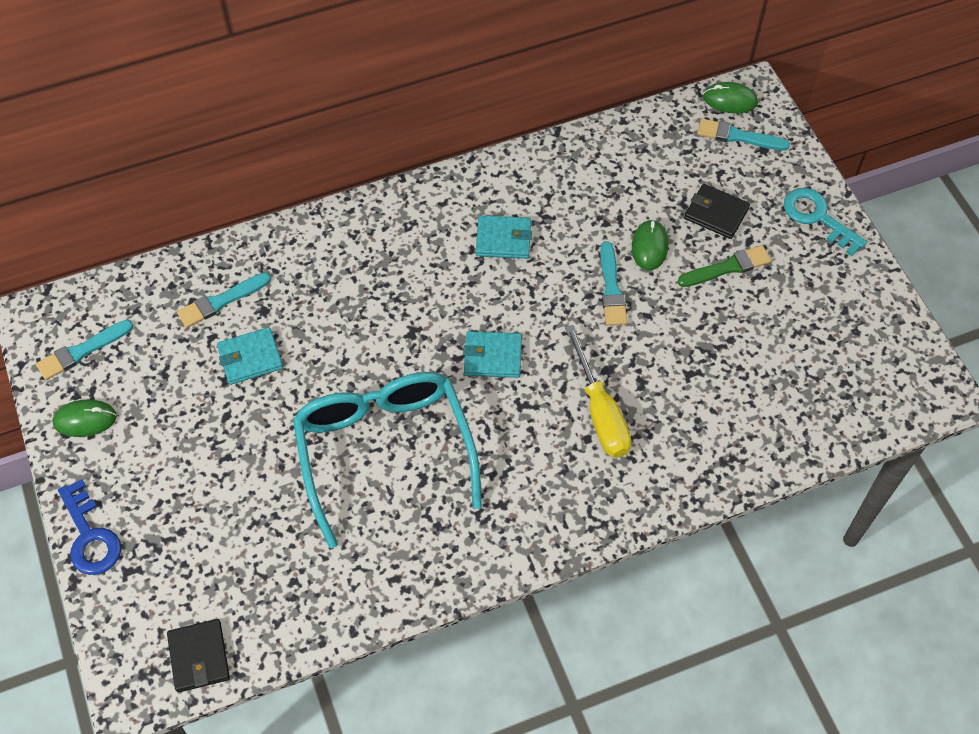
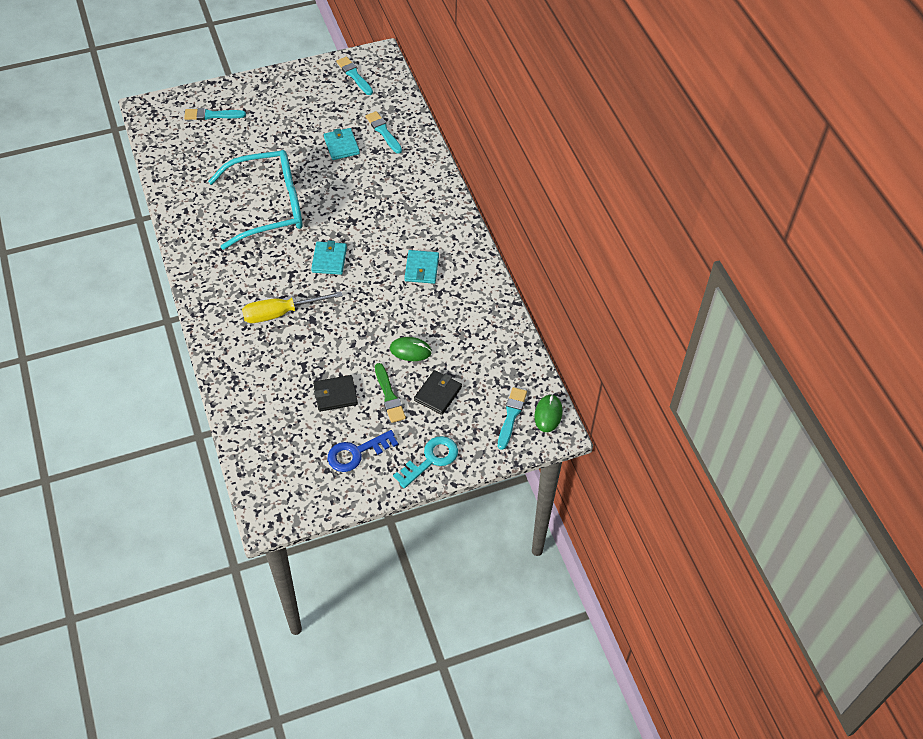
camera: 90 degrees right, 5 degrees down
(85, 420) = (309, 79): green mouse -> none
(90, 535) = (237, 86): blue key -> blue key (357, 453)
(199, 657) = (158, 131): black wallet -> black wallet (335, 395)
(611, 288) = (376, 326): turquoise brush -> turquoise brush (212, 115)

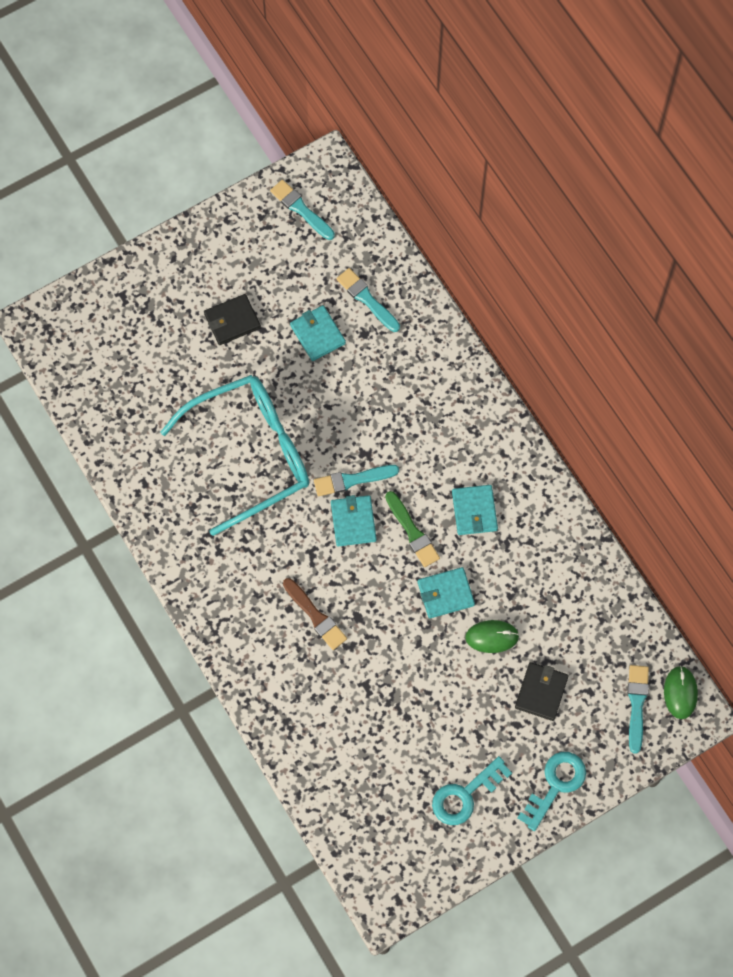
camera: 10 degrees left, 15 degrees up
(212, 115) = (128, 318): turquoise brush -> turquoise brush (352, 480)
(280, 313) = (315, 616): yellow screwdriver -> brown brush
(335, 395) = (417, 720): black wallet -> black wallet (232, 321)
(357, 453) = (465, 795): blue key -> turquoise key
(383, 316) = (445, 594): none -> turquoise wallet
(389, 396) = (483, 707): green brush -> green brush (412, 532)

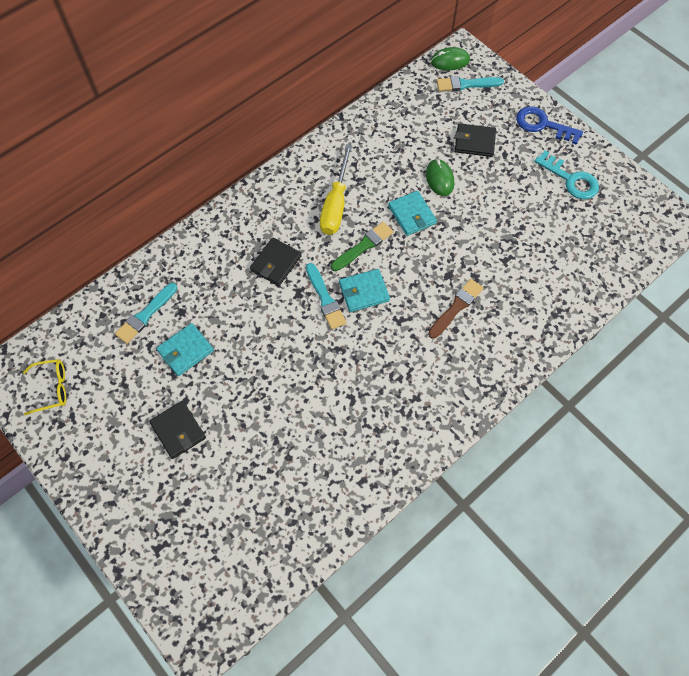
camera: 100 degrees left, 5 degrees down
(250, 454) = (315, 388): turquoise glasses -> none
(301, 209) = (51, 388): turquoise brush -> yellow glasses
(407, 435) = (276, 263): none -> black wallet
(474, 511) = (336, 204): turquoise wallet -> yellow screwdriver
(555, 785) = (543, 125): turquoise key -> blue key

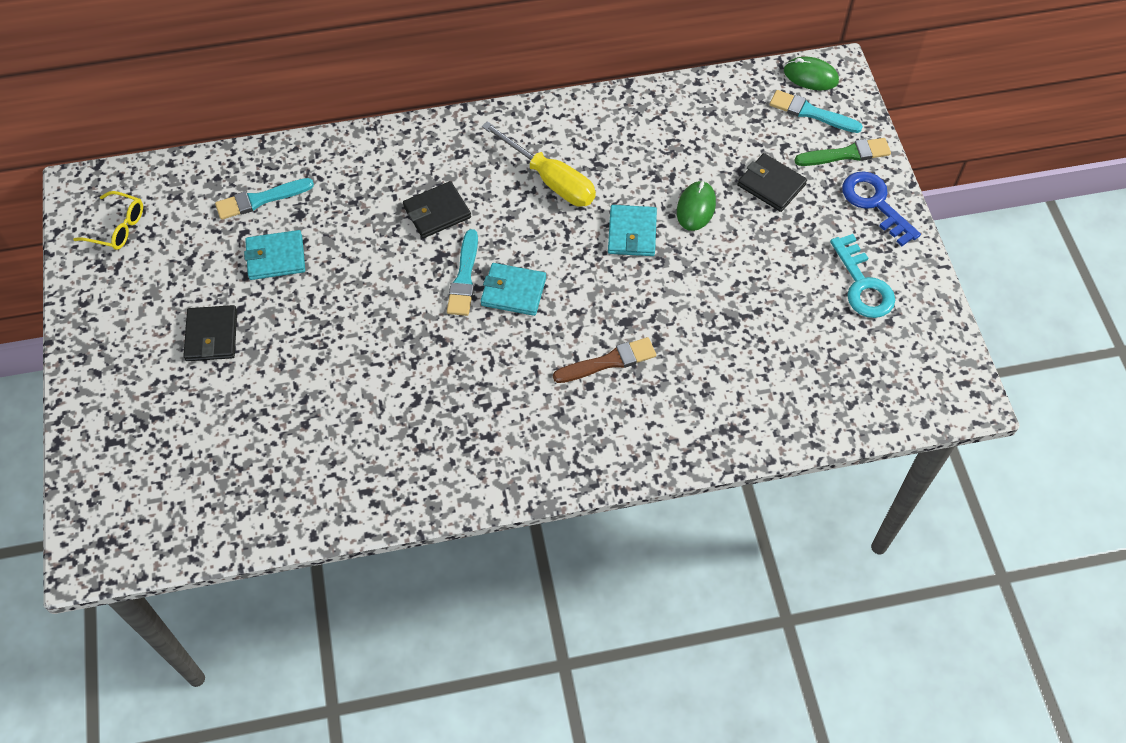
camera: 30 degrees right, 5 degrees down
(336, 204) = (550, 180): yellow screwdriver -> yellow screwdriver turned 90 degrees counterclockwise
(363, 246) = (549, 241): green brush -> green brush (846, 154)

